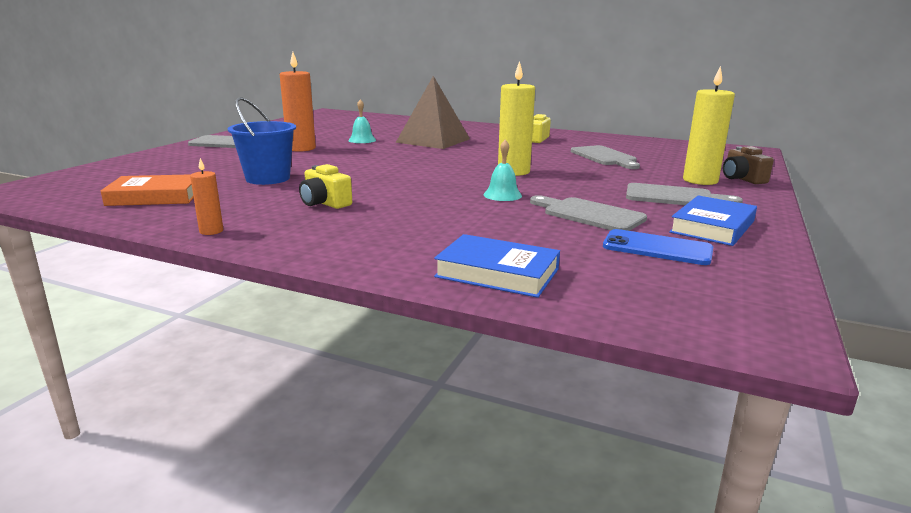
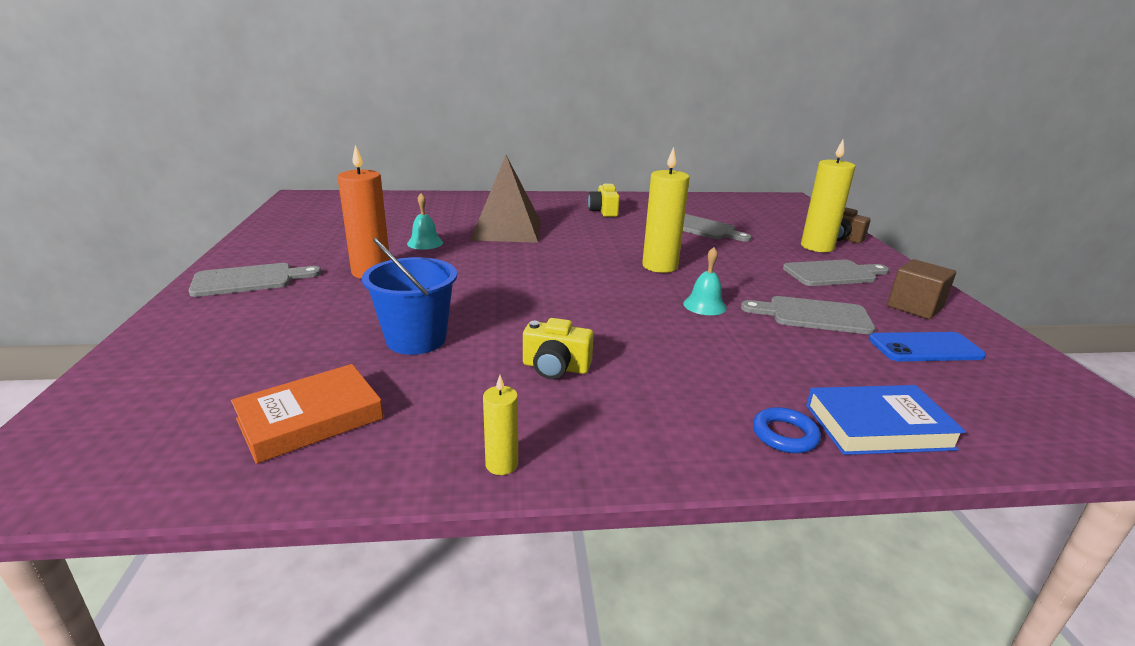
camera: 30 degrees left, 5 degrees up
(211, 231) = (501, 464): orange candle -> yellow candle
(412, 260) = (784, 435): none -> blue ring
(712, 227) = (914, 307): blue book -> brown cube

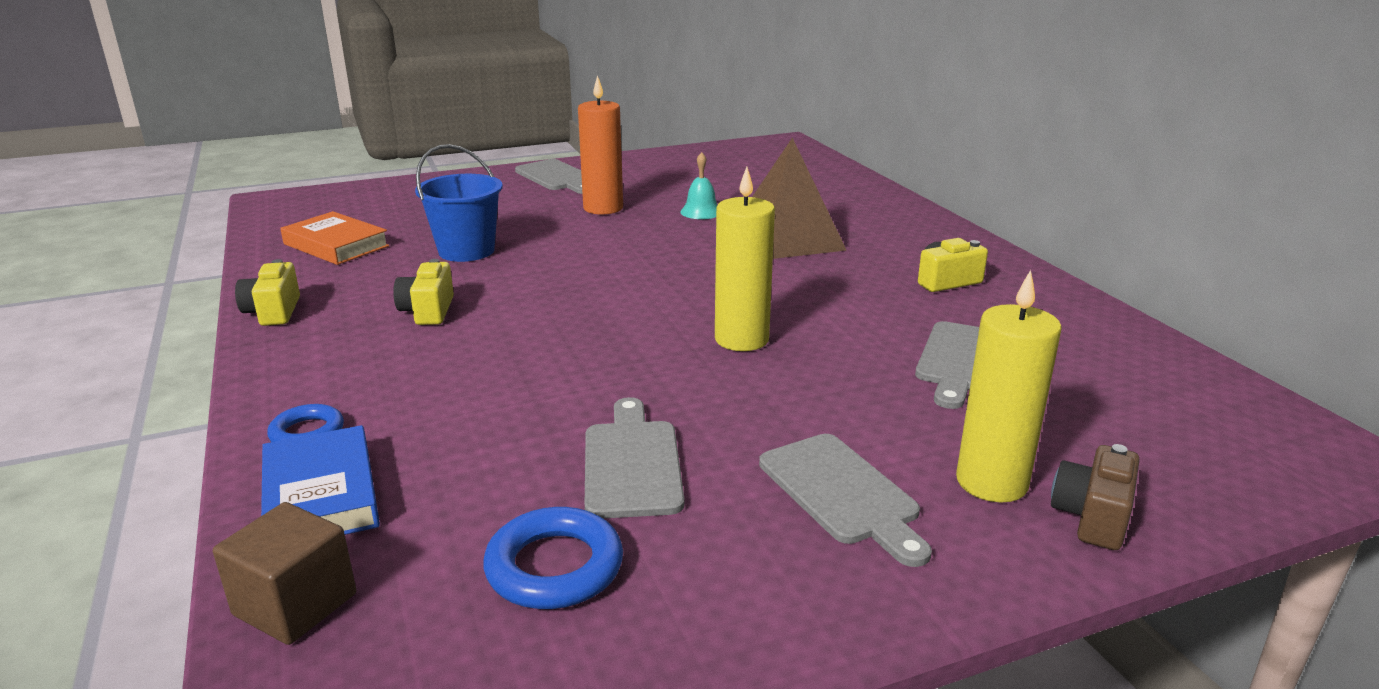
camera: 75 degrees right, 0 degrees up
(501, 464) = (273, 312): yellow candle -> yellow camera
(704, 305) = (620, 377): turquoise bell -> none
(914, 307) = (732, 579): brown cube -> brown cube (295, 604)
(925, 348) = (554, 567): blue phone -> blue ring

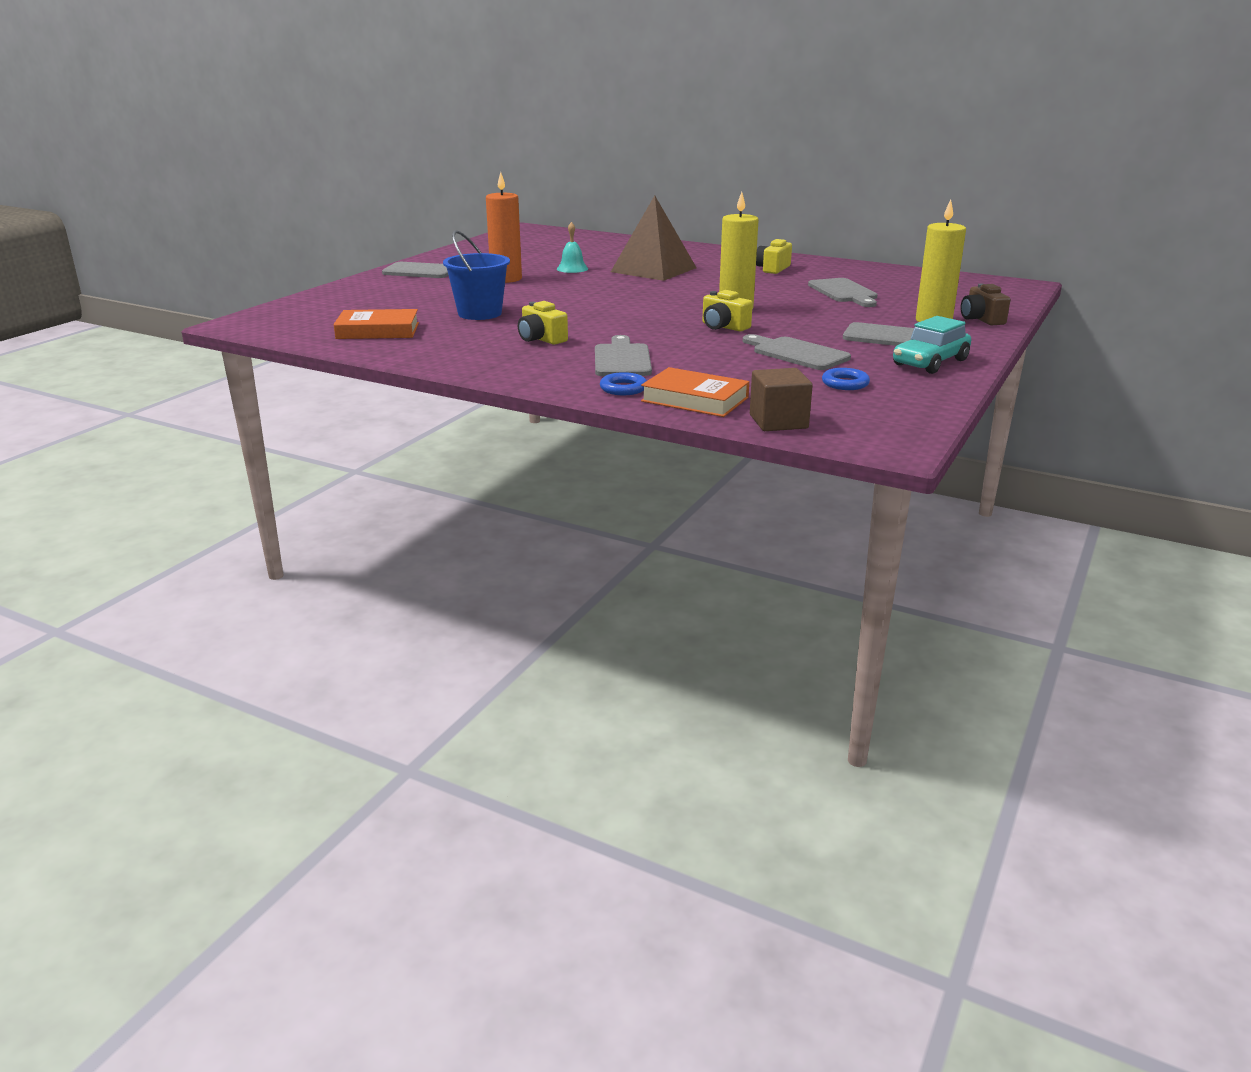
camera: 40 degrees left, 0 degrees up
(273, 312) = (444, 363): yellow camera -> yellow camera (723, 327)
(321, 495) = (695, 399): blue book -> orange book
(422, 379) = (622, 359): none -> grey cutting board
(554, 567) = (845, 383): blue ring -> blue ring, size x0.64
(782, 587) = (930, 362): none -> turquoise car

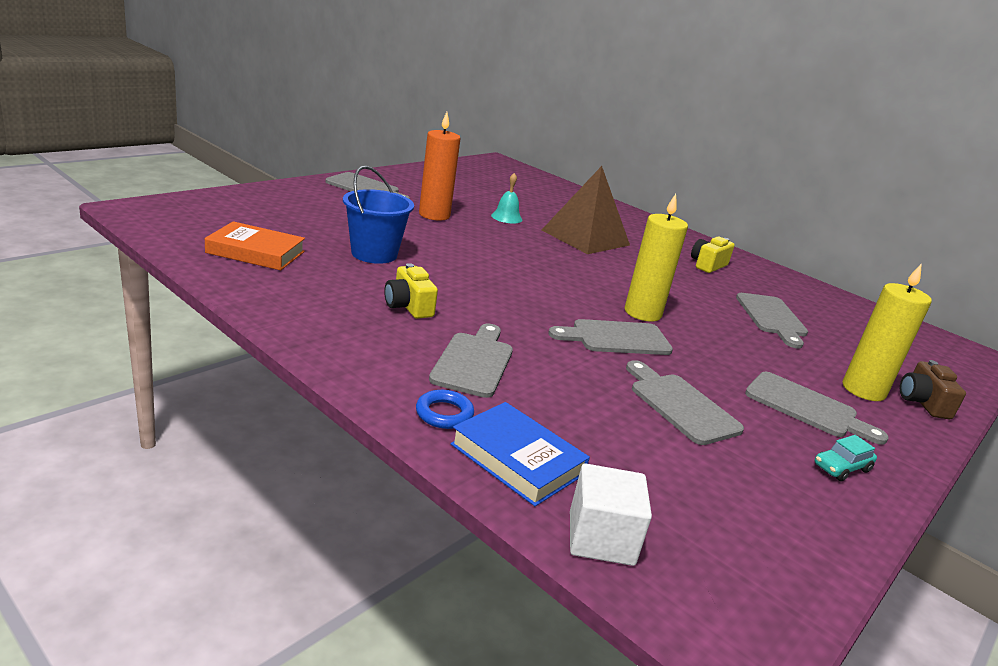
camera: 10 degrees right, 0 degrees up
(695, 399) = (517, 459): orange book -> blue book
(723, 327) = (615, 338): yellow camera -> grey cutting board
(778, 422) = (601, 538): brown cube -> white cube
(845, 383) = (719, 480): blue ring -> none
(930, 362) = (841, 468): turquoise car -> turquoise car, size x0.57

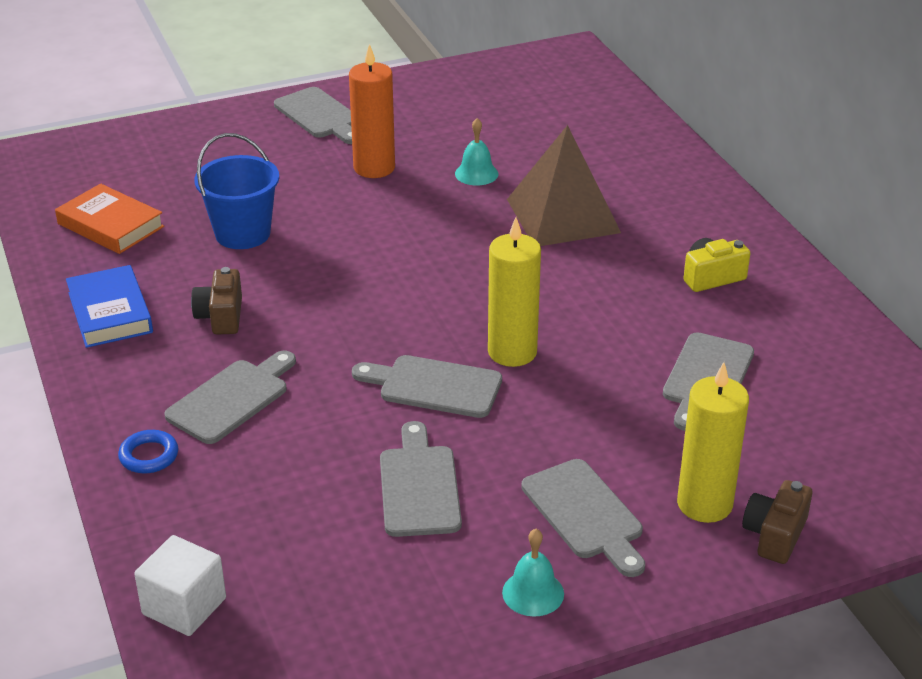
camera: 30 degrees right, 10 degrees up
(408, 306) = (221, 316): yellow camera -> brown camera
(517, 459) = (177, 516): blue book -> blue book (110, 312)
(841, 468) = (533, 593): turquoise car -> turquoise bell

